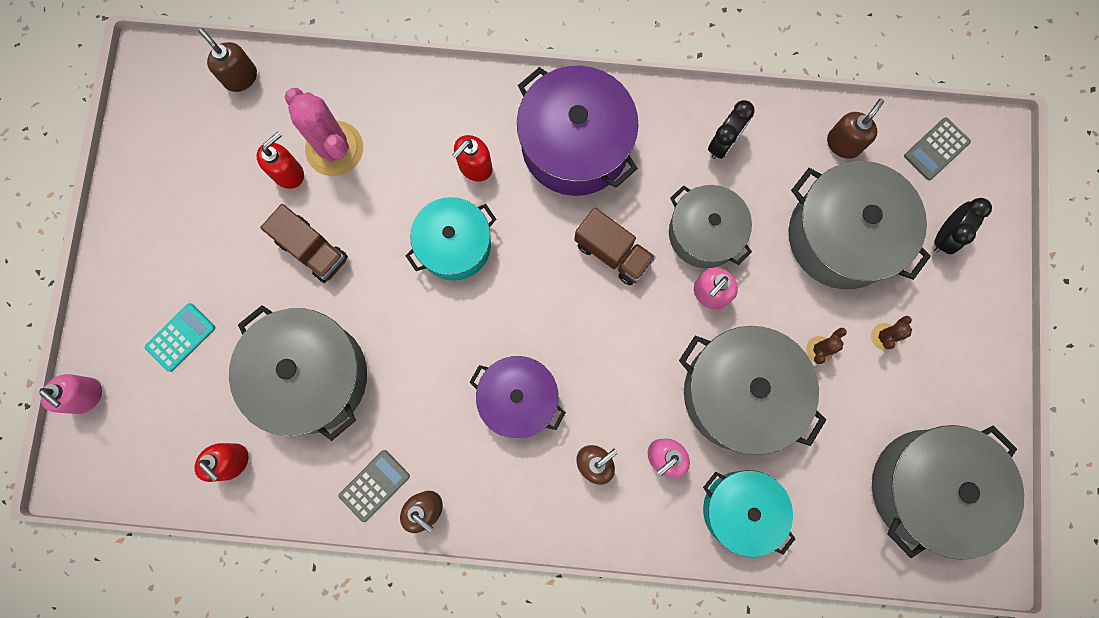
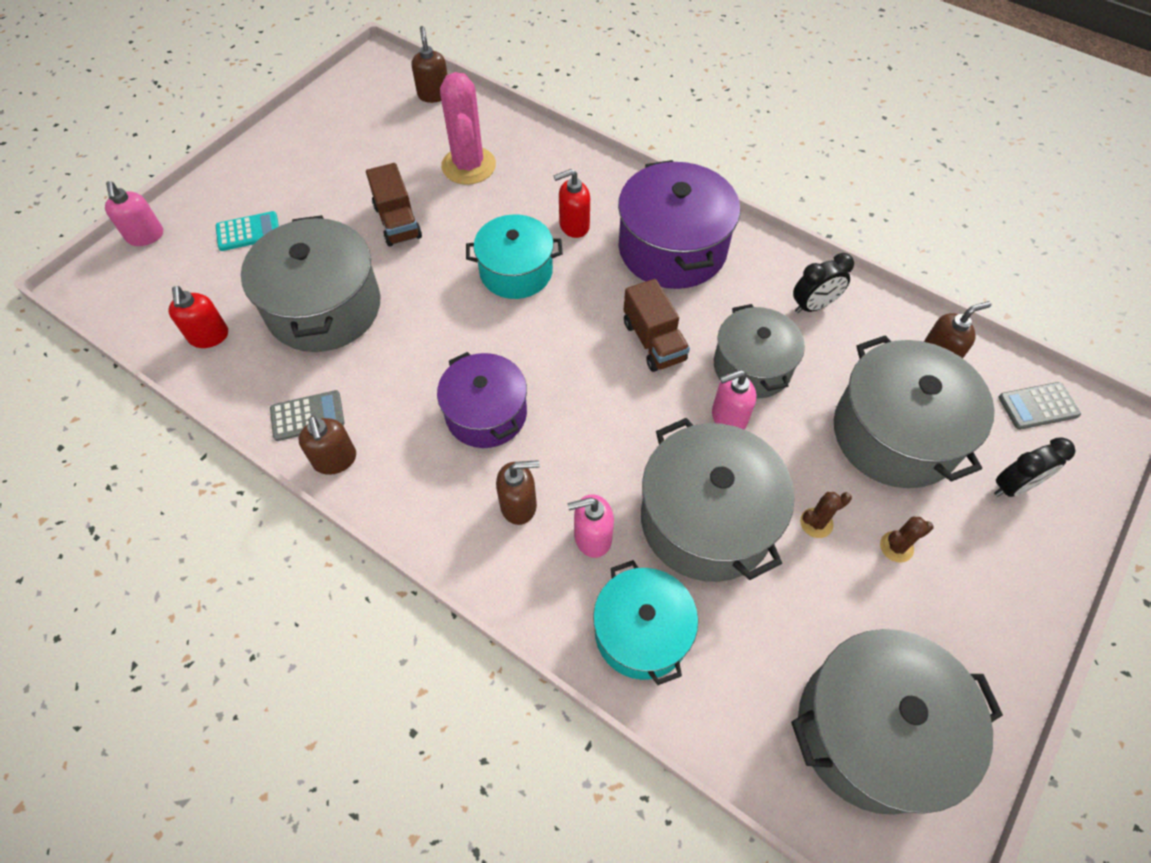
camera: 30 degrees right, 20 degrees down
(288, 173) = (420, 165): red soap dispenser -> none

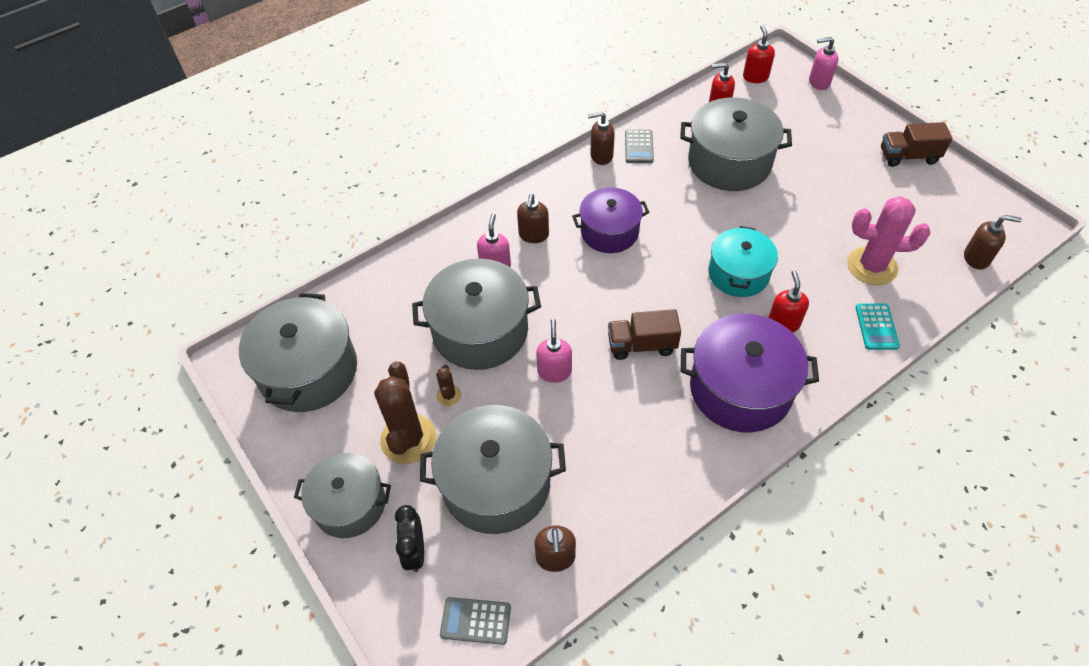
camera: 110 degrees right, 5 degrees down
(134, 304) = (755, 77): none -> red soap dispenser
(248, 232) = (813, 130): turquoise calculator -> turquoise calculator (876, 327)
(398, 222) = (809, 211): brown truck -> brown truck (908, 156)
(641, 632) = (424, 275): turquoise pot -> none
(752, 366) = (595, 404): grey pot -> grey pot (350, 504)
(813, 306) = (645, 478): black clock -> none
(896, 547) = (408, 439): brown cactus -> brown cactus, size x2.19
(1038, 406) = (475, 621): grey calculator -> grey calculator turned 90 degrees counterclockwise

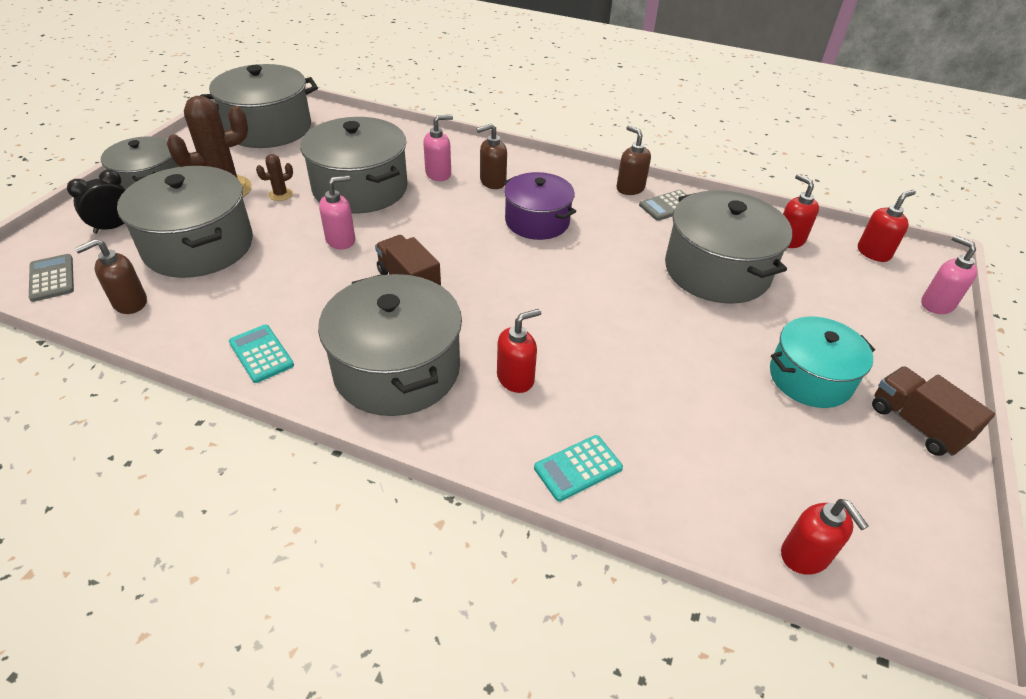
camera: 55 degrees right, 10 degrees down
(679, 472) = (261, 354): none -> turquoise calculator
(738, 274) = (559, 322): turquoise pot -> turquoise pot (810, 378)
(740, 389) = (397, 369): purple pot -> grey pot
(872, 266) = (677, 436): pink cactus -> none
(976, 258) = (805, 556): brown soap dispenser -> red soap dispenser

